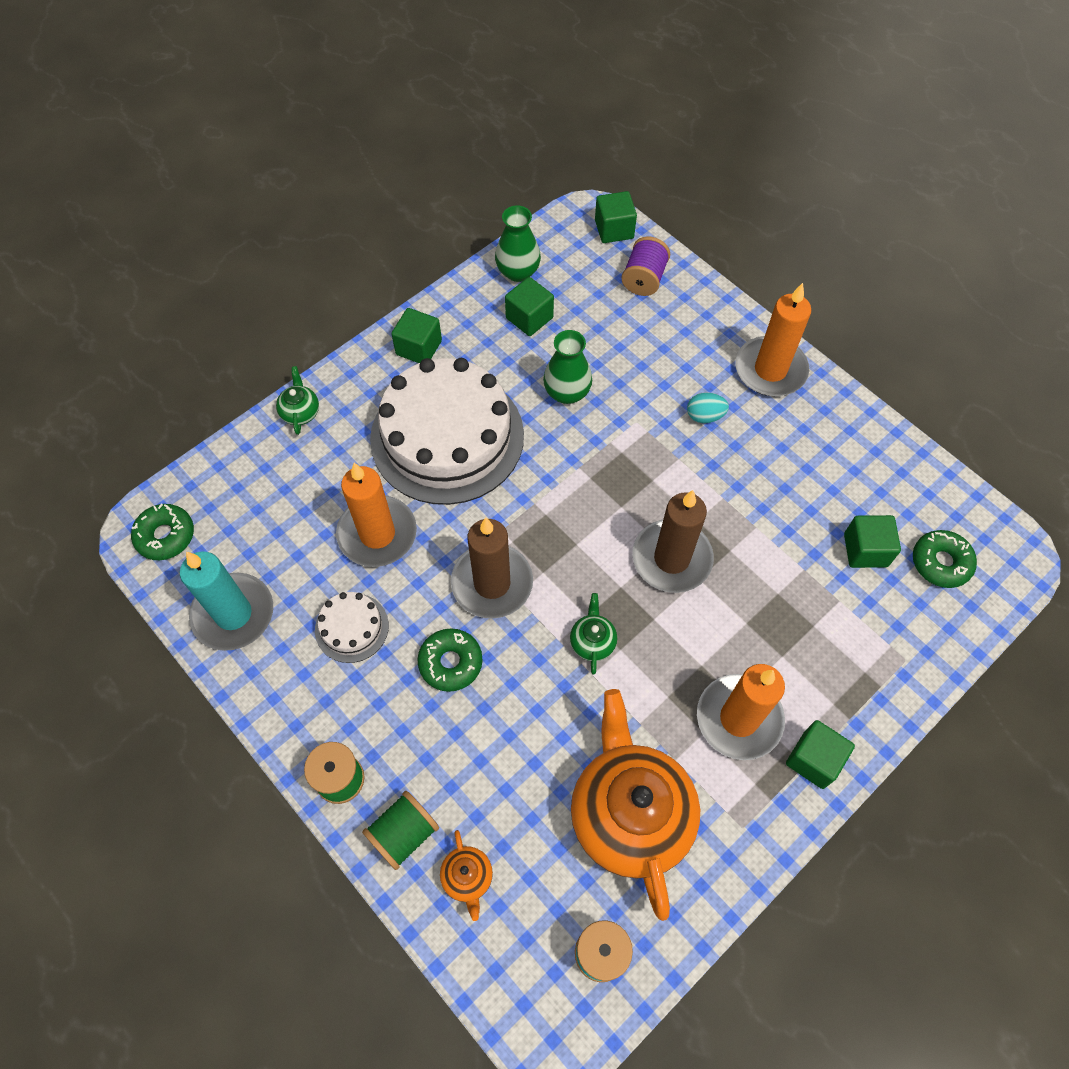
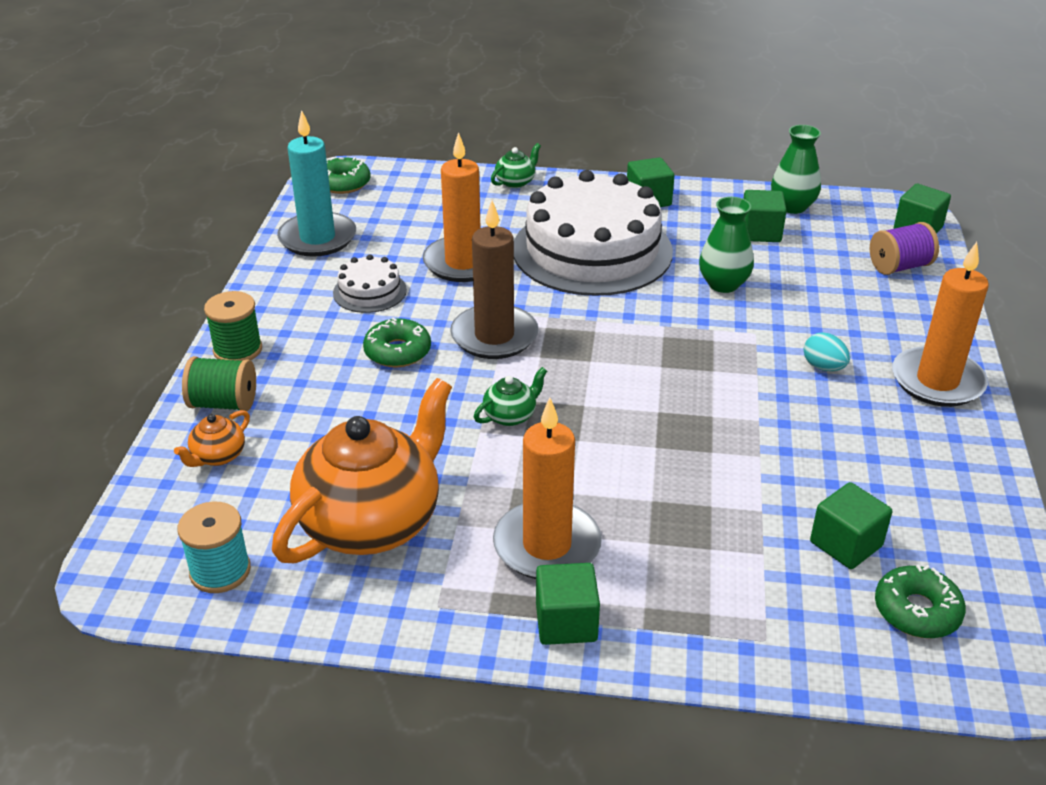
camera: 50 degrees right, 25 degrees down
(671, 558) = (652, 420): brown candle -> none

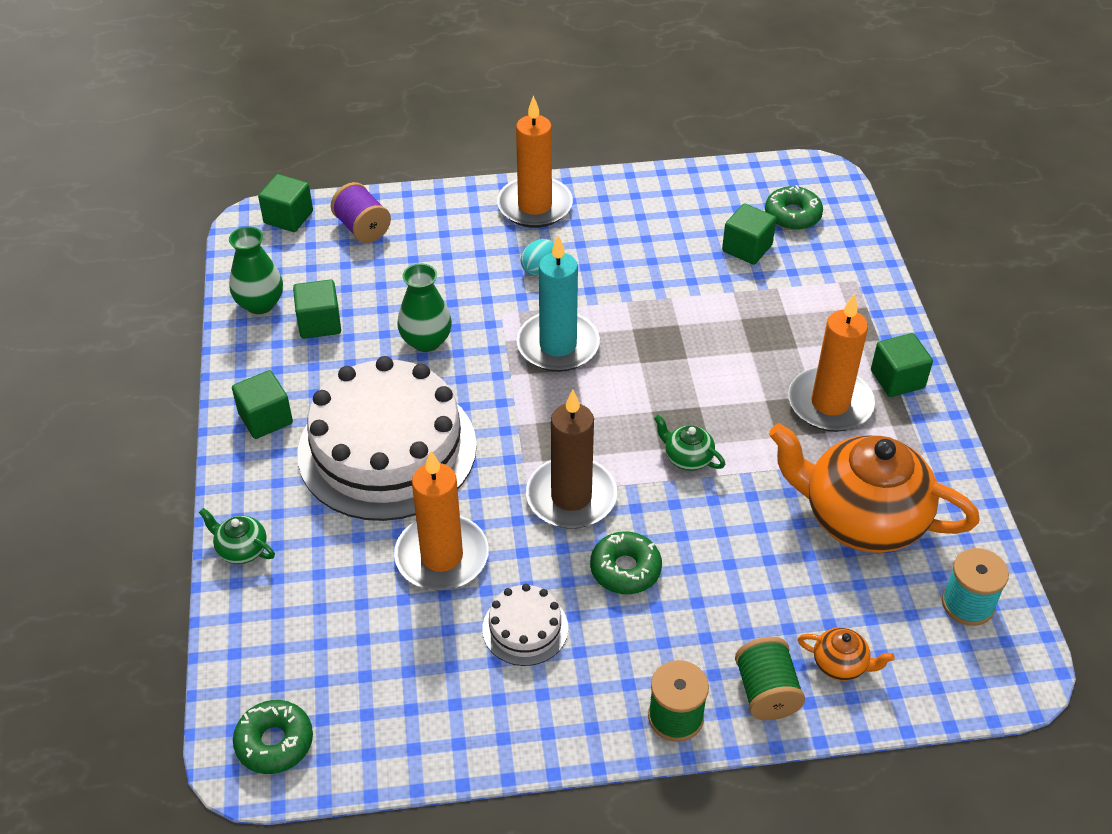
camera: 105 degrees left, 10 degrees up
(317, 238) = (424, 722): turquoise candle -> turquoise candle (558, 345)

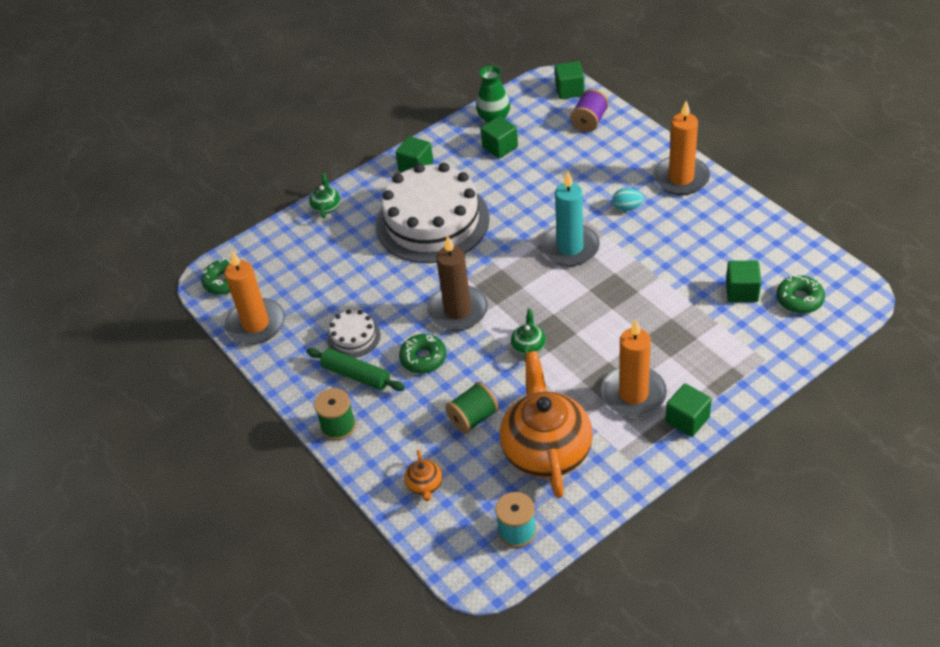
camera: 65 degrees right, 0 degrees up
(426, 341) = (524, 193): green vase -> none
(442, 556) = (376, 281): orange candle -> orange candle (256, 324)
(598, 656) = (356, 375): none -> green rolling pin
(766, 692) = (381, 459): green spool -> green spool (473, 418)

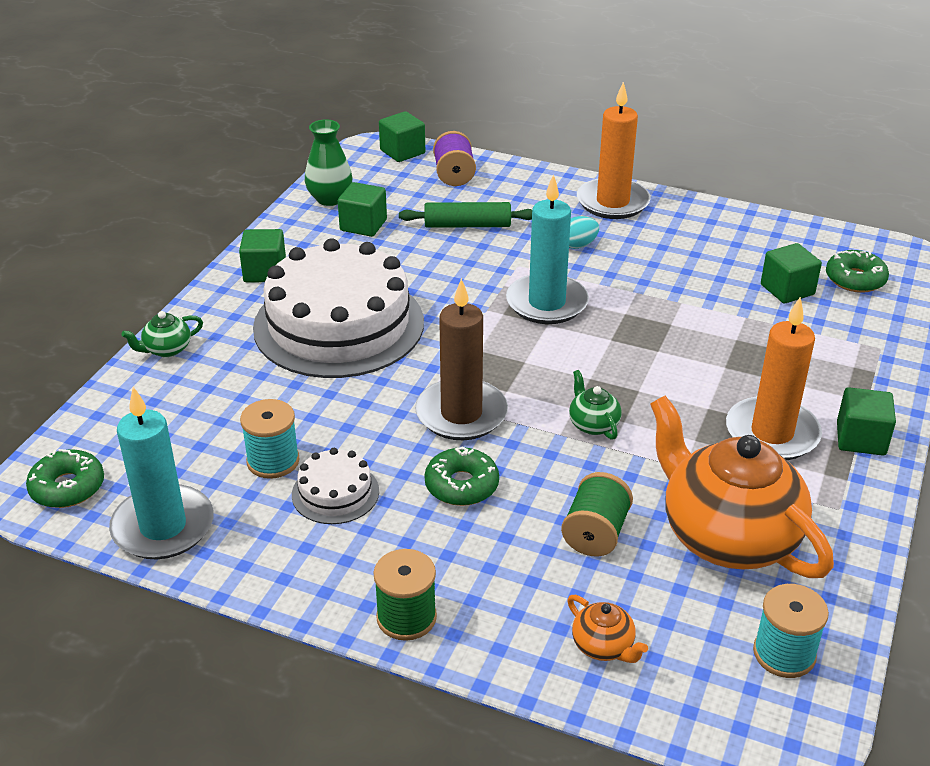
camera: 35 degrees left, 10 degrees down
(256, 324) = (163, 527): orange candle -> turquoise candle
(326, 207) = (167, 349): green teapot -> green teapot turned 90 degrees counterclockwise
(335, 304) = (273, 461): none -> turquoise spool
(356, 375) = (379, 540): green rolling pin -> green rolling pin (467, 225)

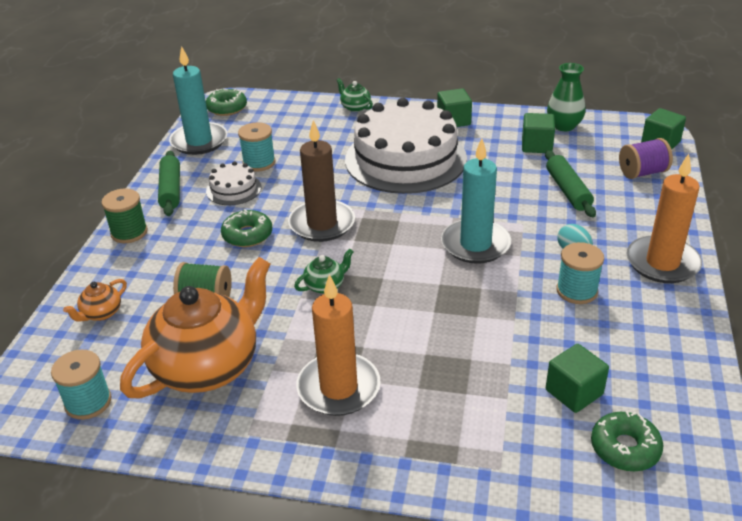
camera: 80 degrees right, 0 degrees up
(303, 565) = (171, 190): none -> green rolling pin
(644, 257) = (577, 291): none -> turquoise spool
(860, 439) = (345, 450): green cube -> none

